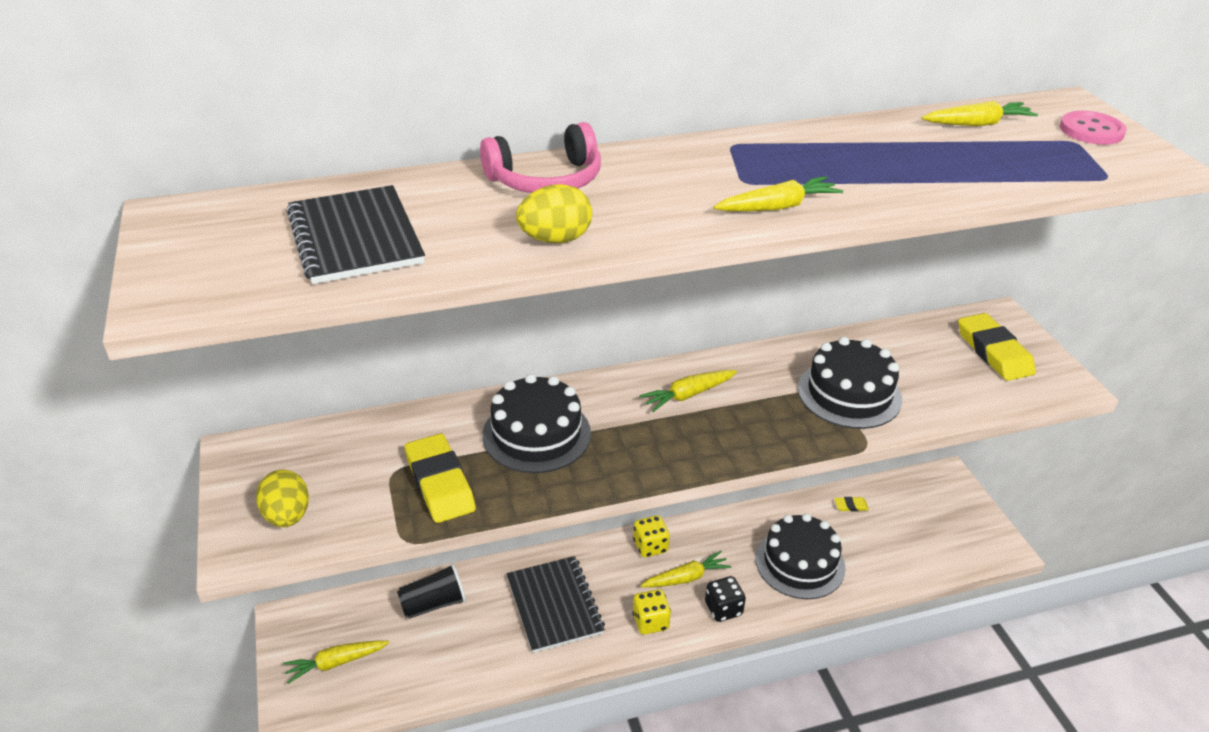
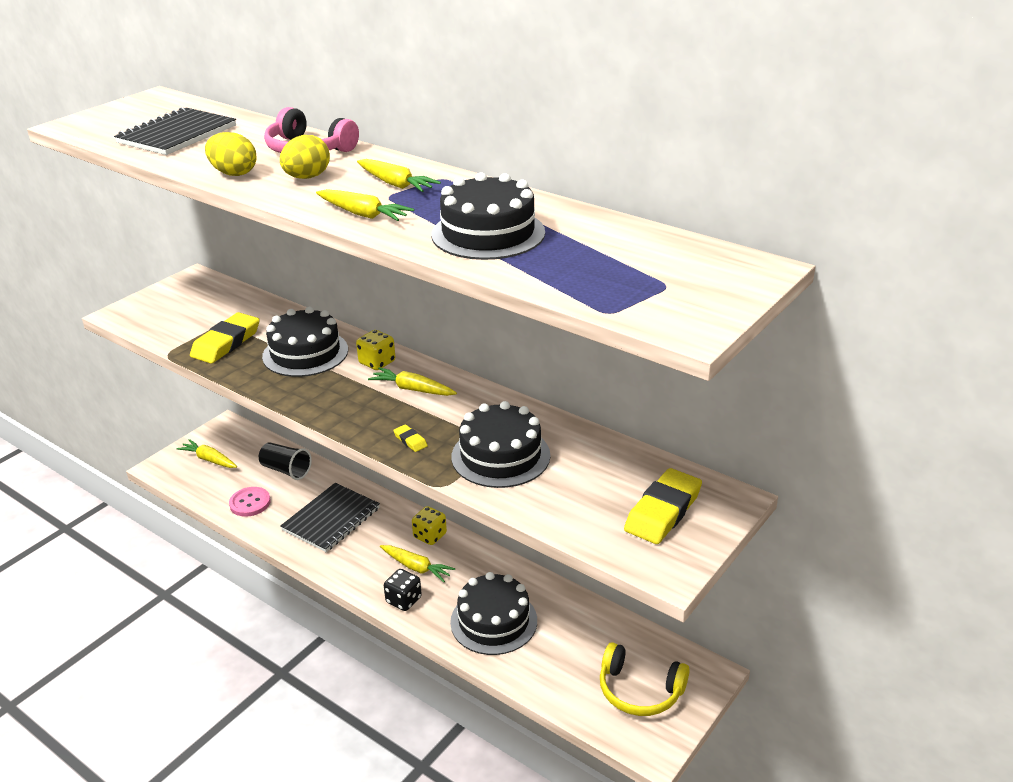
camera: 55 degrees right, 5 degrees down
(287, 516) = (156, 313): yellow egg -> yellow egg (307, 177)
(650, 622) = (357, 569): yellow dice -> yellow dice (377, 362)
(851, 506) = (594, 624): yellow eraser -> yellow eraser (410, 440)
(896, 168) = (488, 233): none -> black cake
(941, 522) = (639, 691): none -> yellow headphones
(977, 124) = (631, 242): yellow carrot -> yellow carrot (396, 184)
(1091, 130) = (706, 288): pink button -> pink button (250, 503)

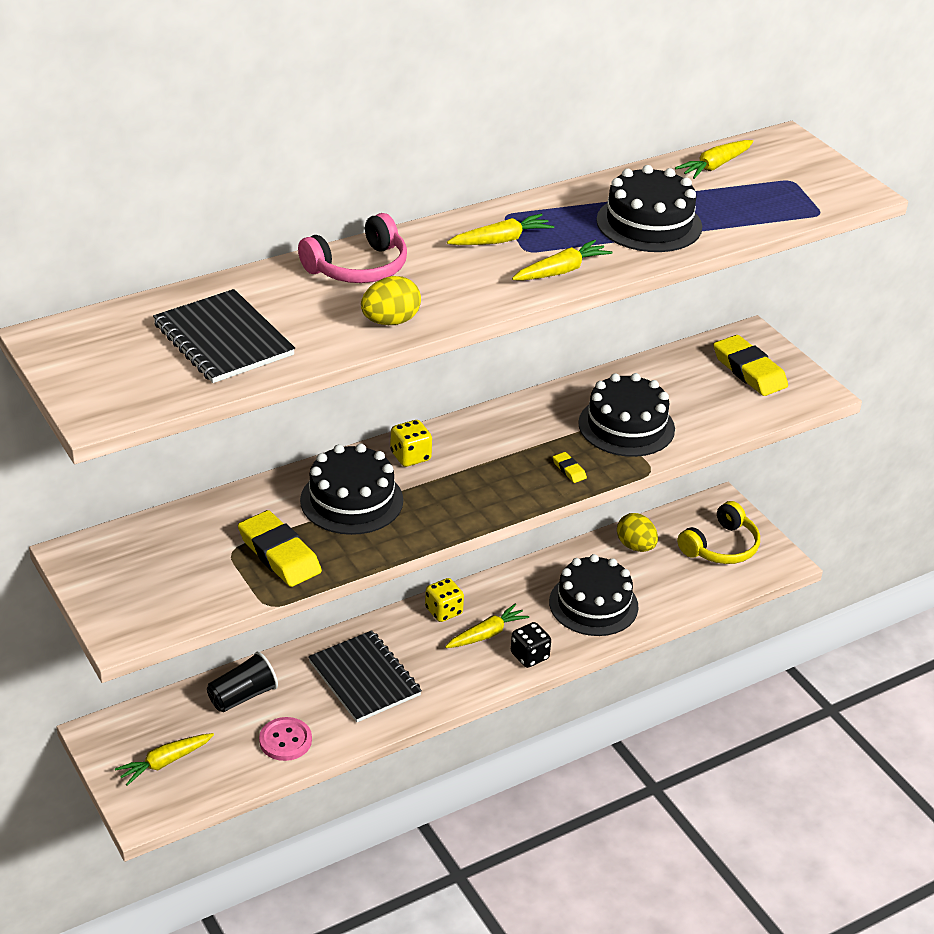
camera: 70 degrees left, 5 degrees up
(307, 177) = (440, 282): yellow egg -> yellow egg (635, 546)
(410, 440) = (569, 470): yellow eraser -> yellow eraser turned 75 degrees clockwise
(412, 389) = (480, 447): yellow carrot -> yellow carrot (715, 166)

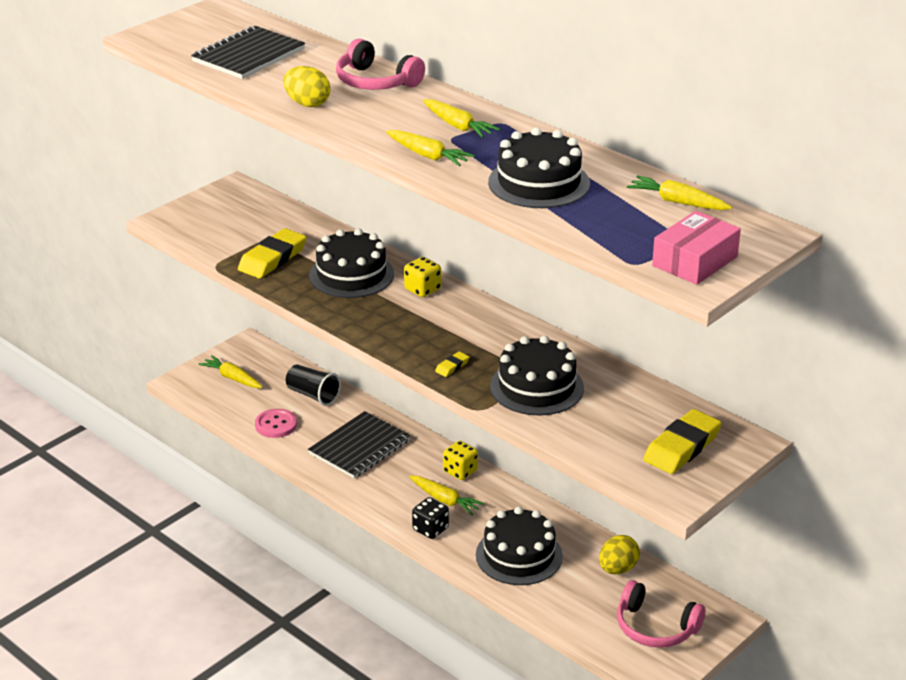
camera: 75 degrees right, 5 degrees down
(721, 547) = (655, 627): yellow headphones -> pink headphones
(824, 184) = (695, 261): none -> pink box

